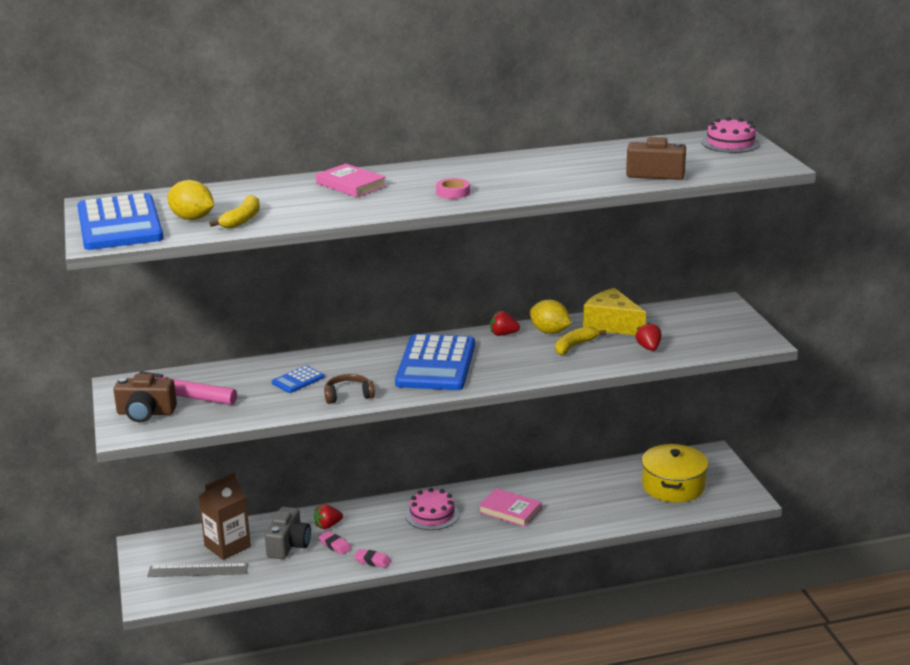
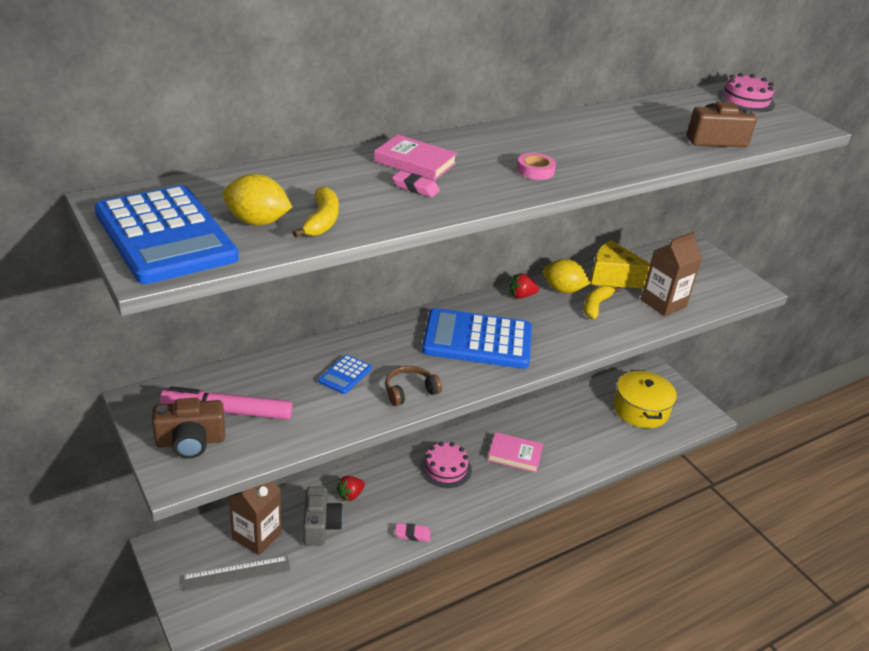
camera: 20 degrees left, 10 degrees up
(335, 545) = (367, 519): pink eraser -> pink eraser (415, 188)
(436, 364) = (477, 340): blue calculator -> blue calculator turned 105 degrees clockwise
(649, 348) = (663, 303): red strawberry -> brown carton

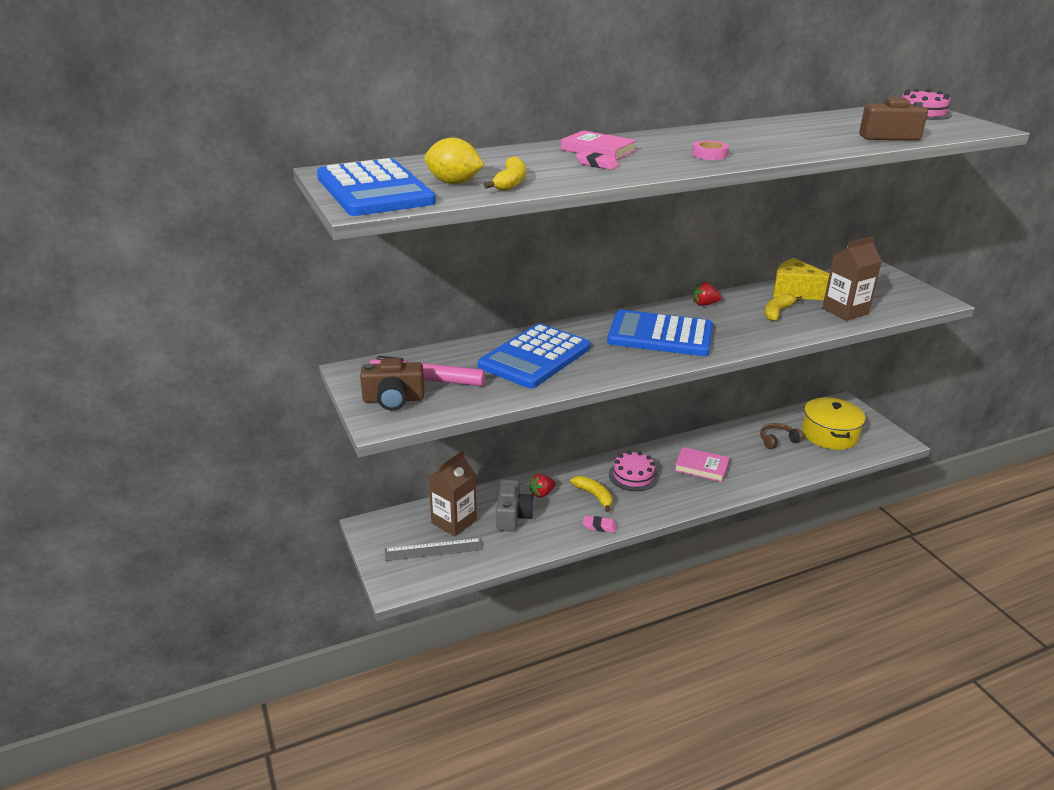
camera: 10 degrees right, 5 degrees down
(345, 375) = (535, 357): blue calculator -> blue calculator, size x2.26
(406, 496) = (594, 496): none -> yellow banana
(409, 391) = (594, 370): brown headphones -> brown headphones (777, 440)
(563, 290) = (745, 300): yellow lemon -> none

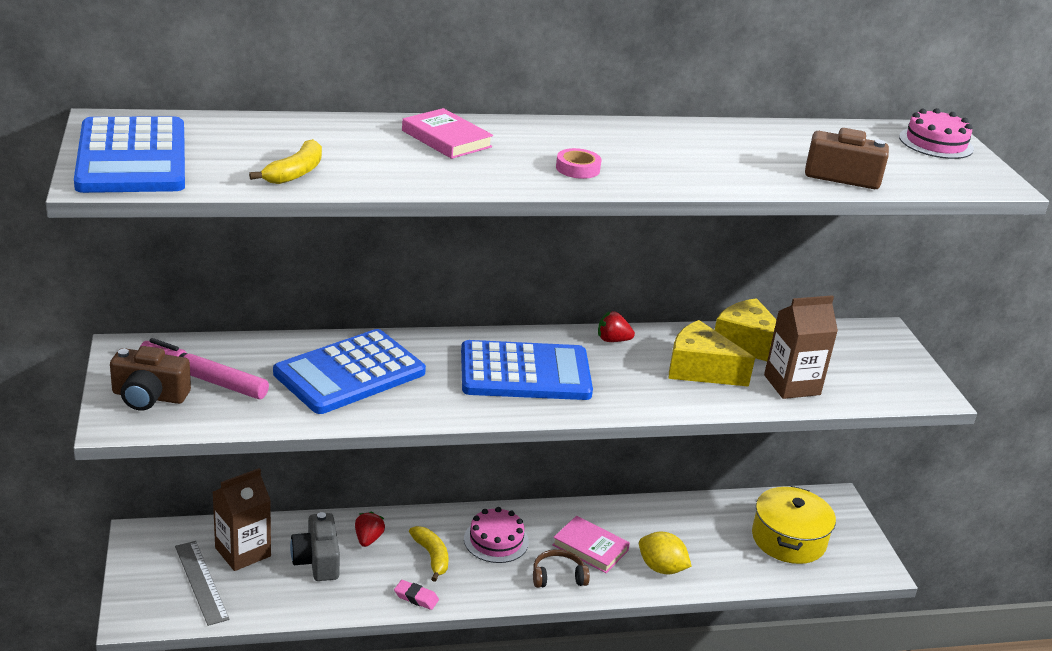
camera: 10 degrees right, 0 degrees up
(434, 549) = (201, 582): grey ruler -> grey ruler turned 60 degrees clockwise
(454, 183) = (230, 162): yellow lemon -> yellow lemon (661, 568)
(513, 516) = (317, 560): grey camera -> grey camera turned 150 degrees clockwise
(542, 493) = (368, 539): red strawberry -> red strawberry turned 120 degrees clockwise
(597, 164) = (423, 161): pink eraser -> none
(660, 335) = (525, 373): blue calculator -> blue calculator turned 150 degrees clockwise
(777, 312) = (700, 369): yellow banana -> yellow cheese
(777, 440) = (713, 533): brown headphones -> brown headphones (558, 576)

